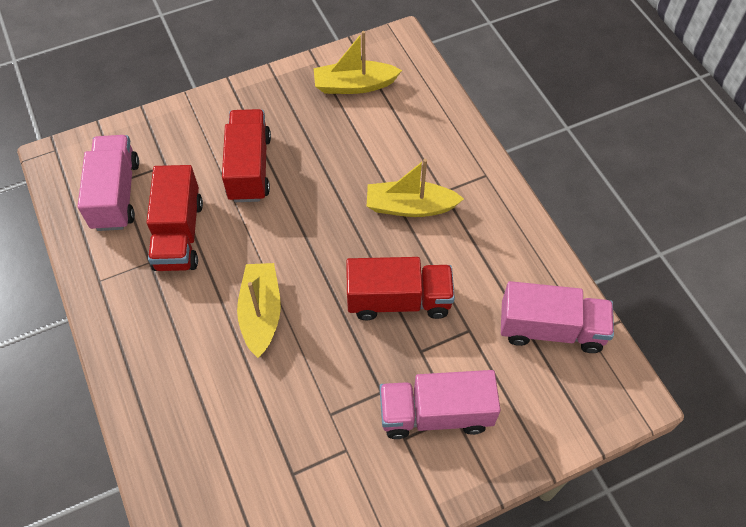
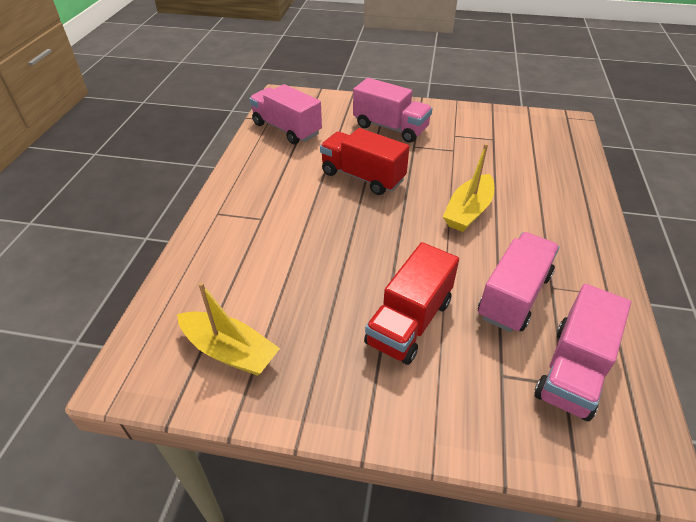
camera: 145 degrees left, 15 degrees down
(179, 234) = (514, 296): red truck -> pink truck
(410, 207) = (297, 221): yellow boat -> none

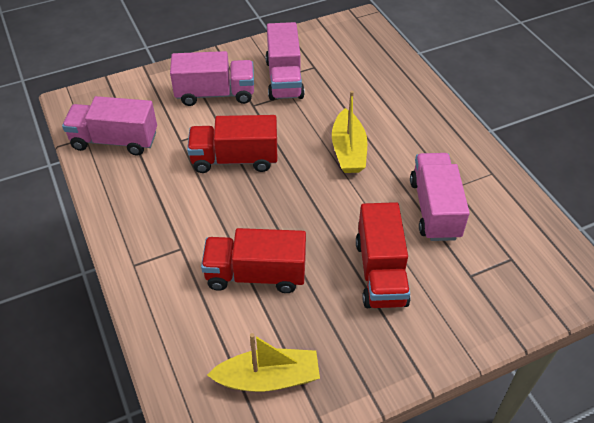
camera: 35 degrees left, 5 degrees up
(298, 266) = (256, 274): none -> red truck
(572, 370) = (509, 245): pink truck -> pink truck (284, 79)

